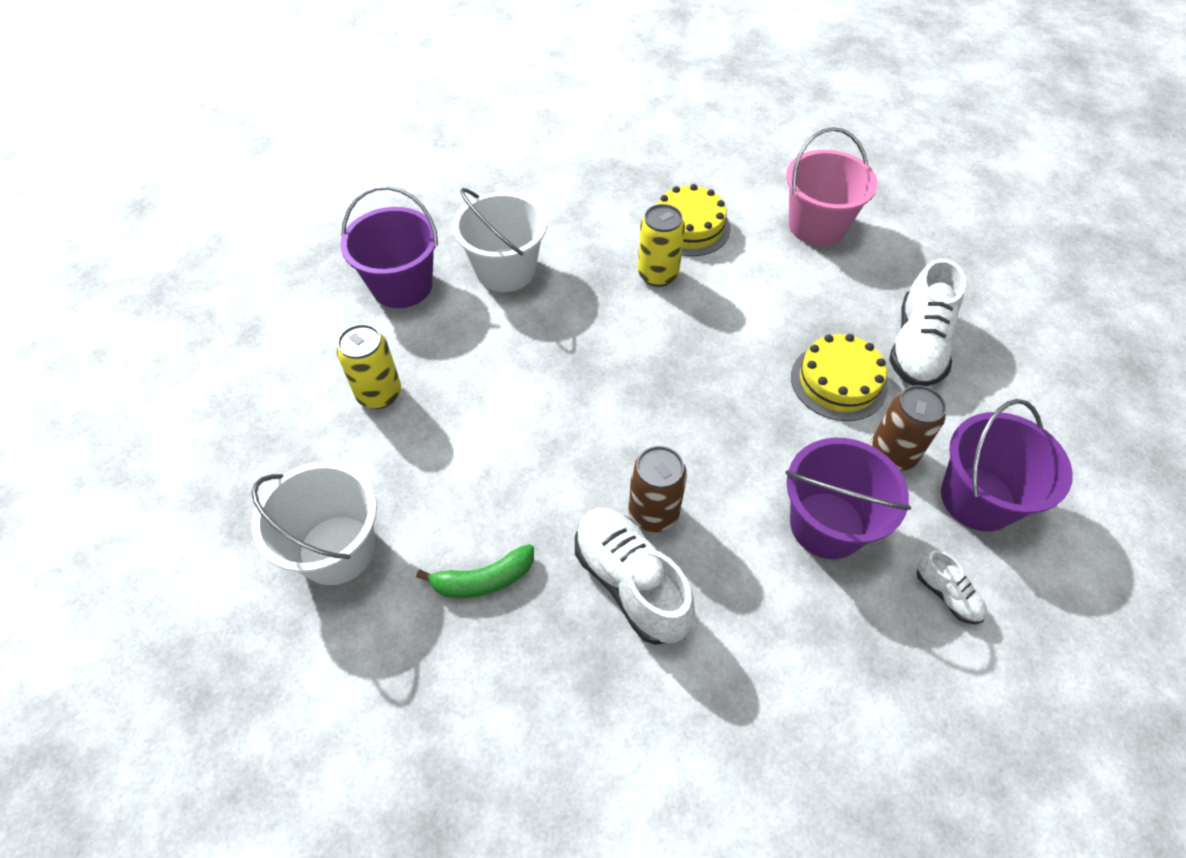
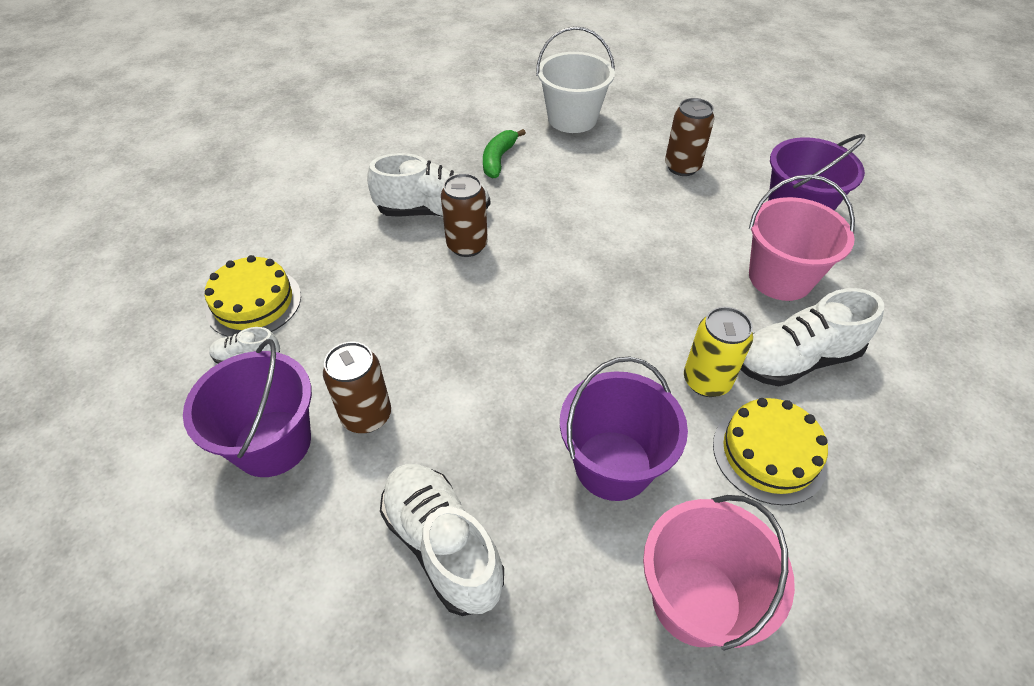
camera: 125 degrees right, 5 degrees down
(379, 394) = (682, 167): yellow can -> brown can
(505, 270) = (780, 278): white bucket -> pink bucket
(593, 237) = (796, 360): none -> white shoe
(827, 525) = (363, 328): purple bucket -> purple bucket (613, 465)
(838, 382) = (466, 434): yellow cake -> yellow cake (254, 302)

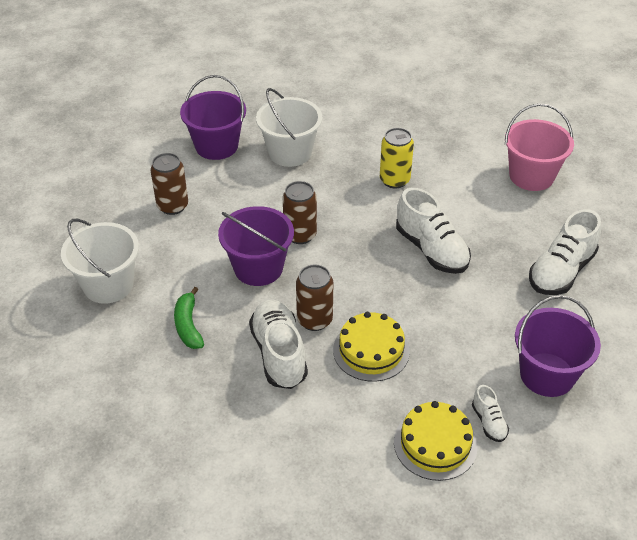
camera: 105 degrees left, 5 degrees down
(366, 416) = (500, 331): brown can -> brown can (300, 235)
(498, 159) = (188, 325): green banana -> green banana turned 75 degrees clockwise
(613, 465) = (473, 212): purple bucket -> purple bucket (258, 268)
(769, 453) = (434, 155): yellow cake -> yellow cake (371, 350)
(780, 278) = (290, 152): pink bucket -> white bucket
(796, 360) = (361, 146): white shoe -> white shoe (431, 250)

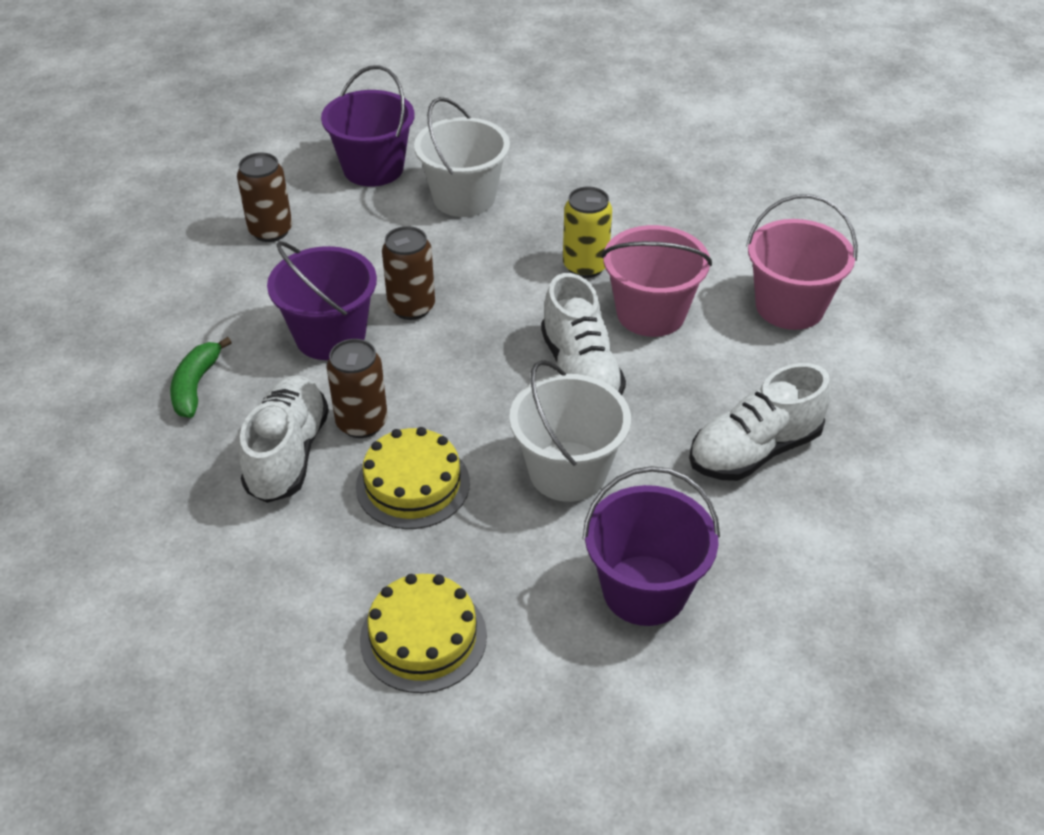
camera: 20 degrees right, 0 degrees up
(108, 285) = (131, 309): white bucket -> white bucket (568, 471)
(452, 201) = (651, 313): none -> pink bucket
(489, 422) = (518, 631): white shoe -> none

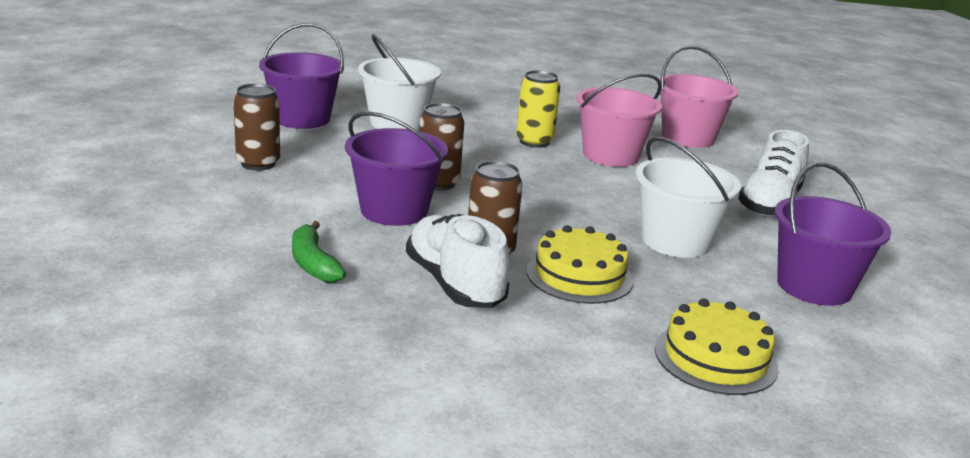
camera: 35 degrees left, 20 degrees down
(580, 372) = (608, 191): white shoe -> none

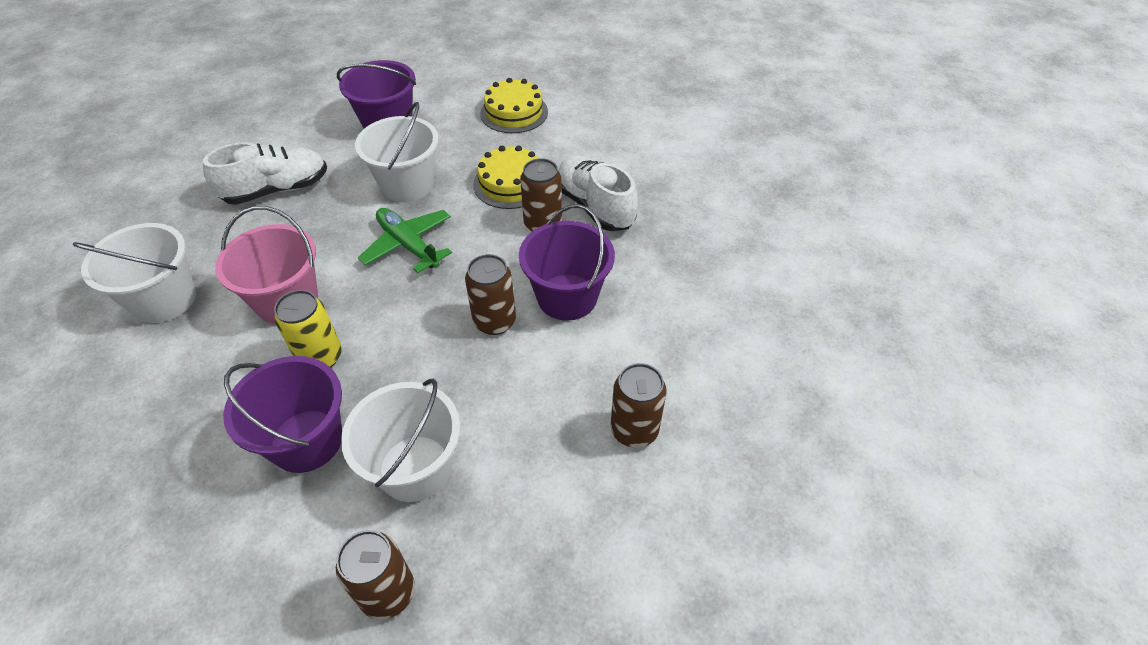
camera: 140 degrees left, 25 degrees up
(302, 119) = (517, 534): purple bucket -> purple bucket (306, 440)
(313, 263) = (671, 260): green banana -> none
(355, 95) = (388, 593): none -> brown can
(454, 284) = (594, 206): white shoe -> white shoe turned 135 degrees clockwise
(587, 203) = (408, 245): none -> green plane
(688, 138) = (164, 299): pink bucket -> white bucket

